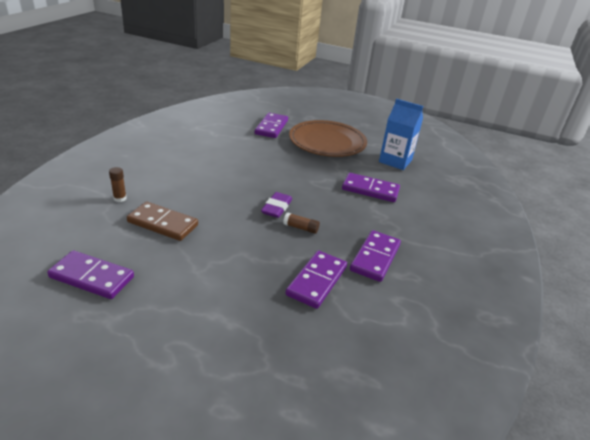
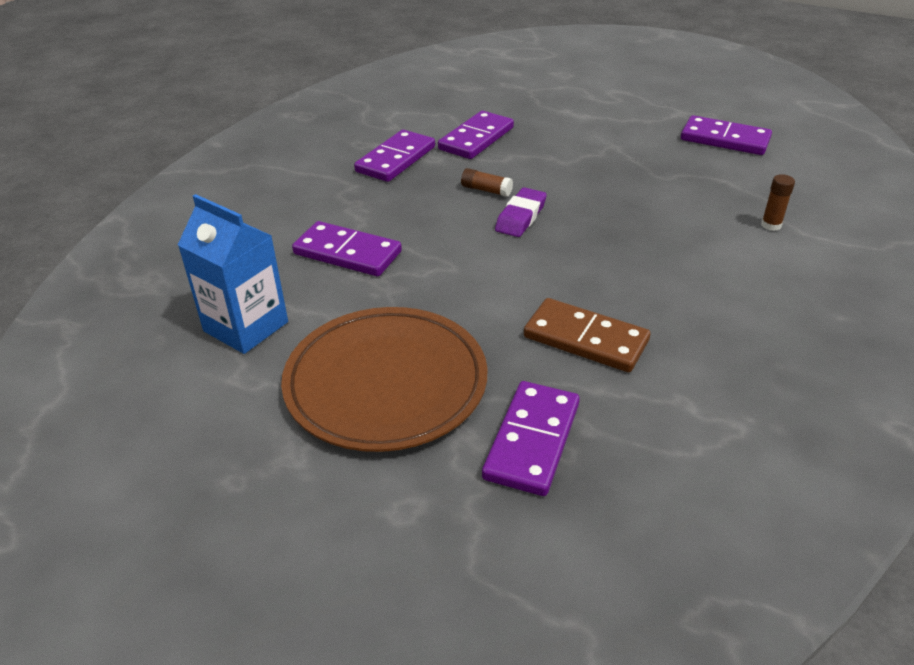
camera: 170 degrees left, 5 degrees up
(163, 223) = (682, 192): brown domino -> brown domino (585, 339)

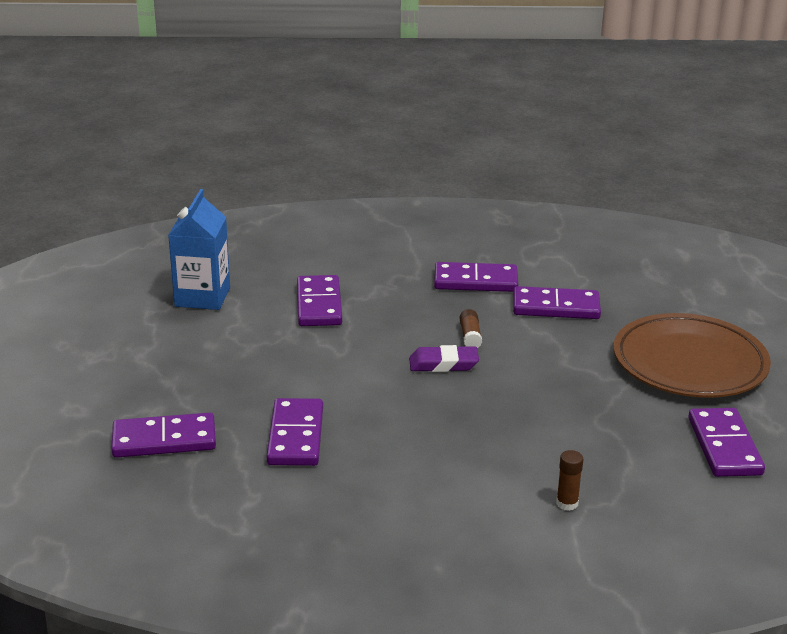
camera: 60 degrees right, 10 degrees down
(386, 383) = (183, 367): brown plate -> brown plate (689, 362)
(585, 339) = (295, 436): brown domino -> purple domino

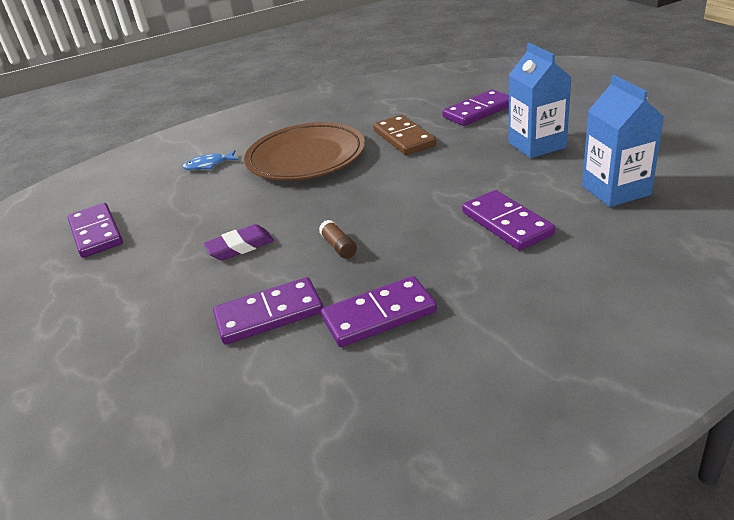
camera: 160 degrees right, 5 degrees up
(185, 363) = (537, 145): none -> blue carton
(295, 436) = (404, 138): purple domino -> brown domino
(443, 364) = (344, 214): purple eraser -> purple eraser (240, 247)
(567, 503) = (209, 165): brown glue stick -> blue fish
(689, 362) = (116, 298): brown plate -> brown plate (306, 157)

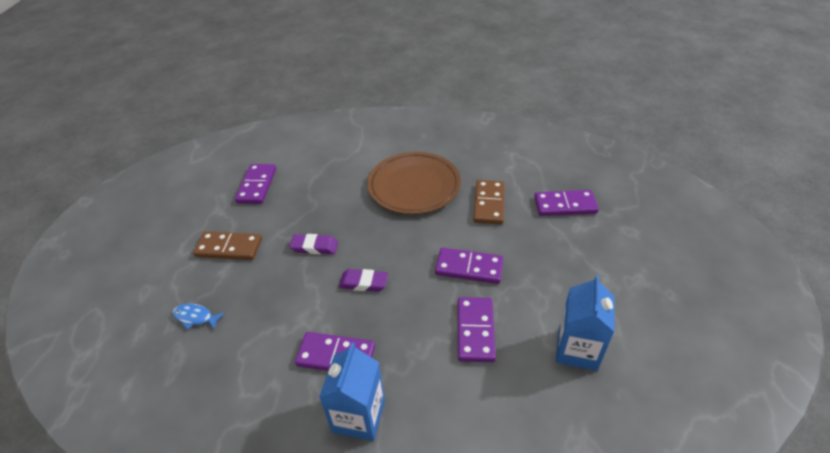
camera: 30 degrees right, 10 degrees up
(117, 298) = (229, 248): none -> brown domino
(209, 165) = (355, 159): blue fish -> blue fish (195, 317)
(269, 314) = (285, 313): purple domino -> purple domino (469, 268)
(339, 246) = (363, 283): brown glue stick -> purple eraser
(537, 145) = (570, 267): blue carton -> blue carton (359, 416)

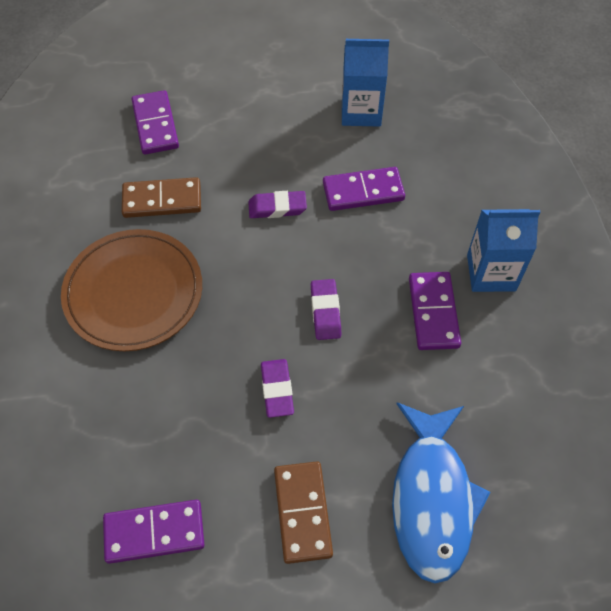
camera: 105 degrees left, 15 degrees up
(195, 317) = (432, 498): blue fish -> blue fish, size x2.47
(469, 268) = (277, 208): purple domino -> purple eraser

